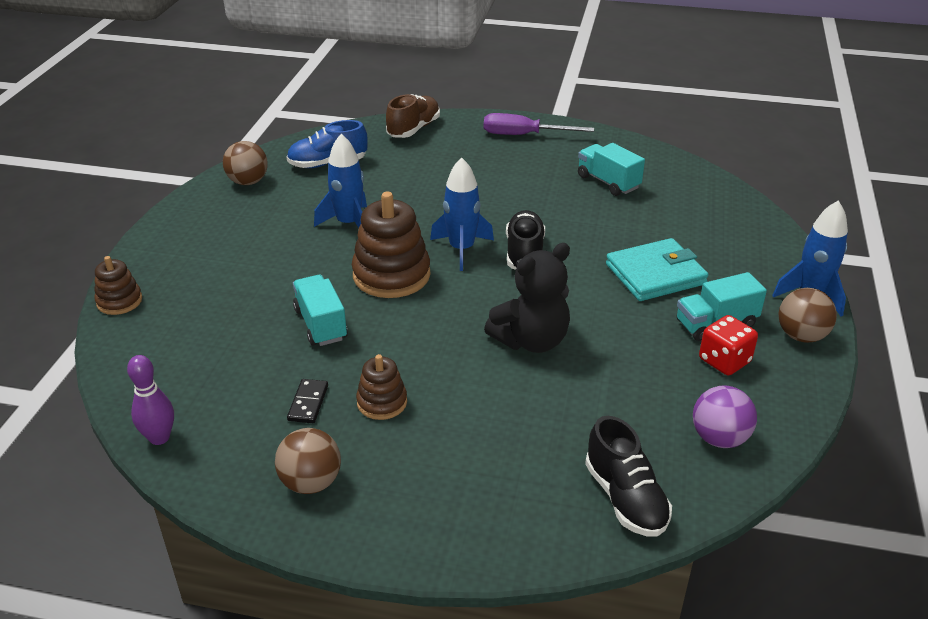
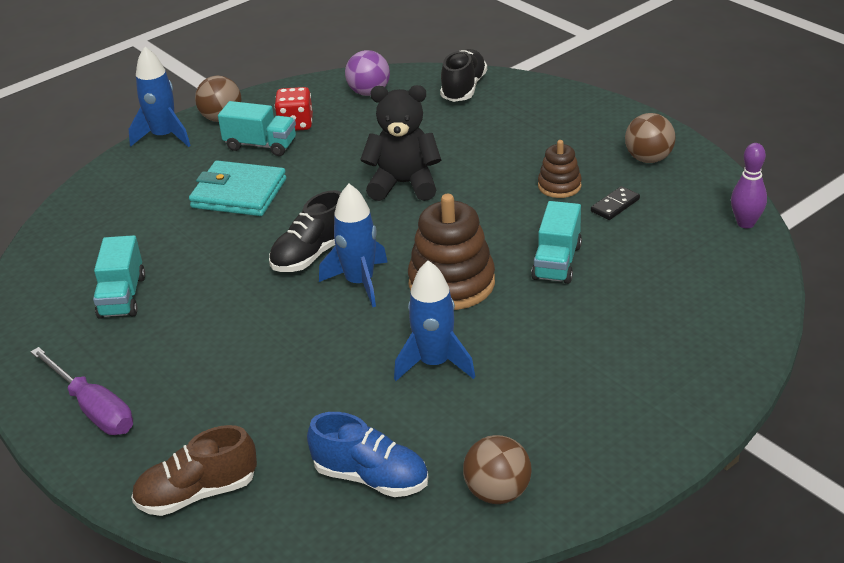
camera: 140 degrees left, 0 degrees up
(119, 301) = (740, 366): brown stacking toy -> none

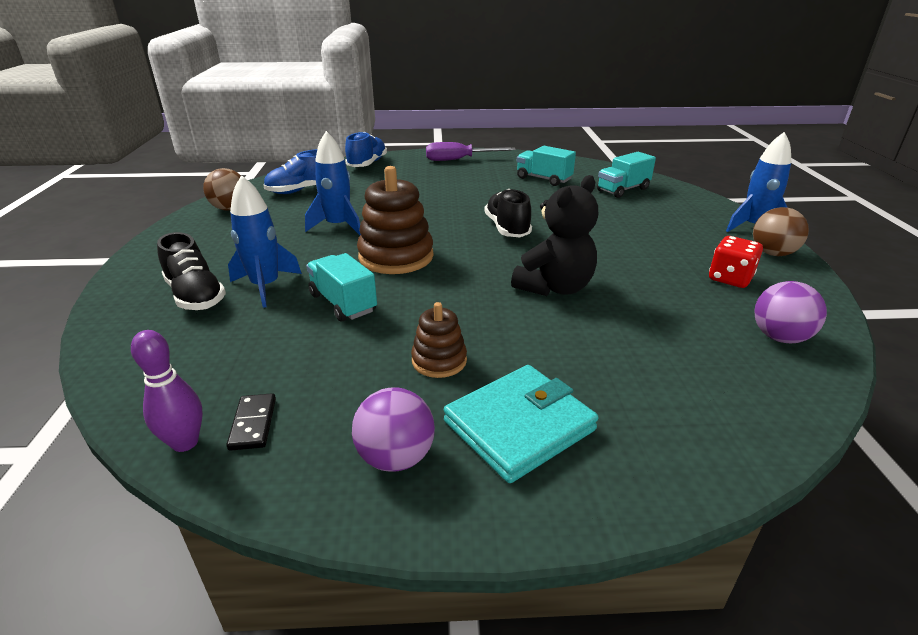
camera: 125 degrees right, 5 degrees down
(197, 493) = (367, 164): brown shoe -> blue shoe
(239, 193) = (624, 229): turquoise wallet -> turquoise wallet (519, 425)
(260, 145) = (700, 254): turquoise truck -> turquoise truck (623, 190)
(359, 283) = (450, 232): blue rocket -> blue rocket (265, 286)
(463, 88) = (742, 406): black shoe -> black shoe (195, 296)
(615, 205) = (358, 374): black domino -> black domino (253, 424)
(648, 159) = (396, 457): brown ball -> purple ball

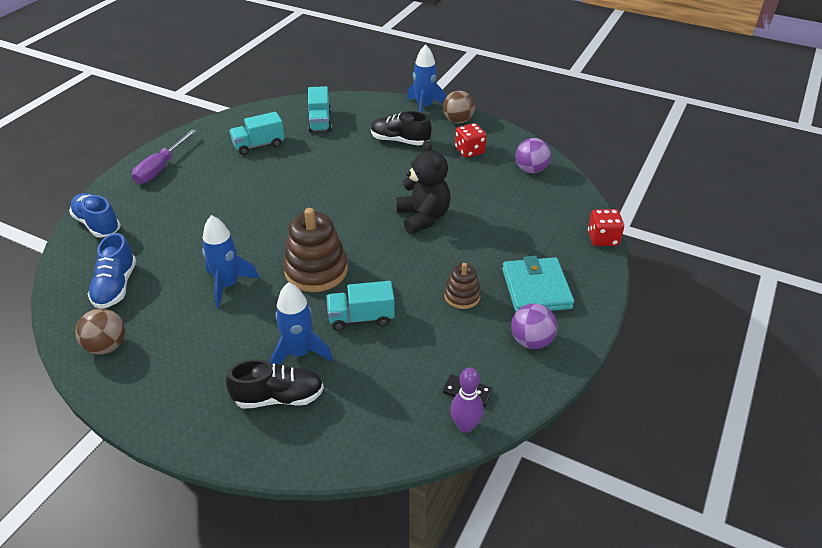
camera: 60 degrees left, 10 degrees up
(507, 228) = (325, 201): black shoe -> black shoe (400, 141)
(734, 470) = (602, 239): none -> red dice

